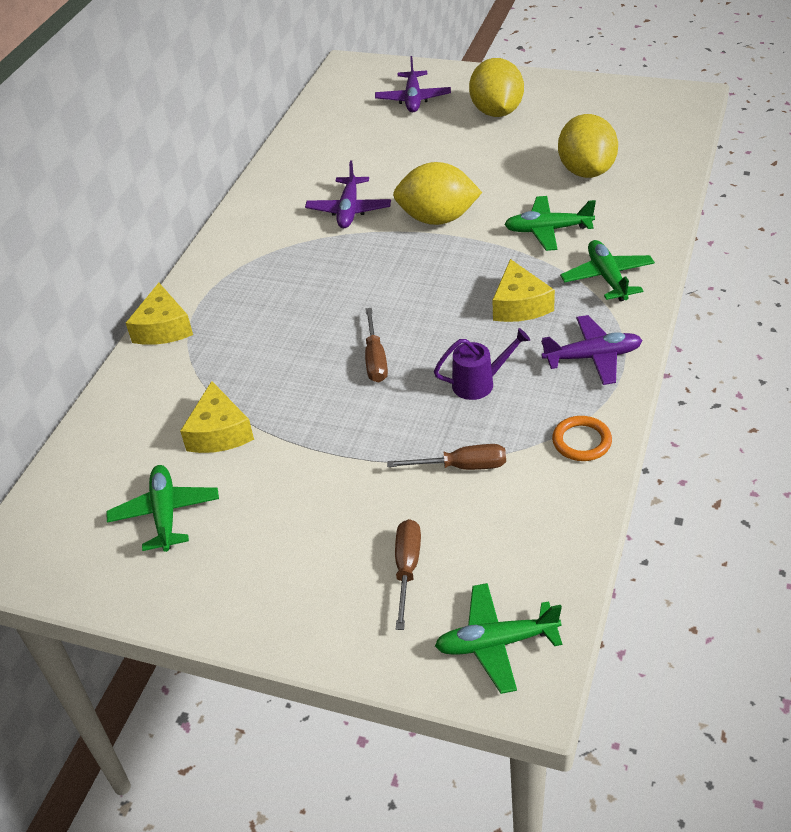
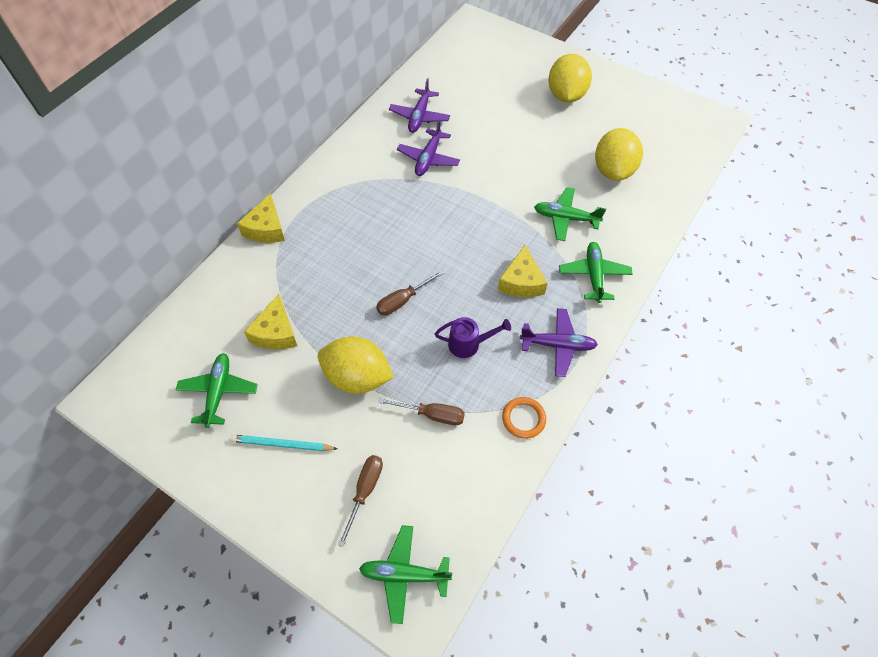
camera: 10 degrees right, 15 degrees up
(275, 548) = (282, 444): none -> turquoise pencil
(375, 359) = (403, 300): brown screwdriver -> brown screwdriver turned 45 degrees clockwise
(413, 99) = (509, 66): purple plane -> purple plane (419, 116)
(437, 219) = (489, 184): yellow lemon -> yellow lemon (357, 377)

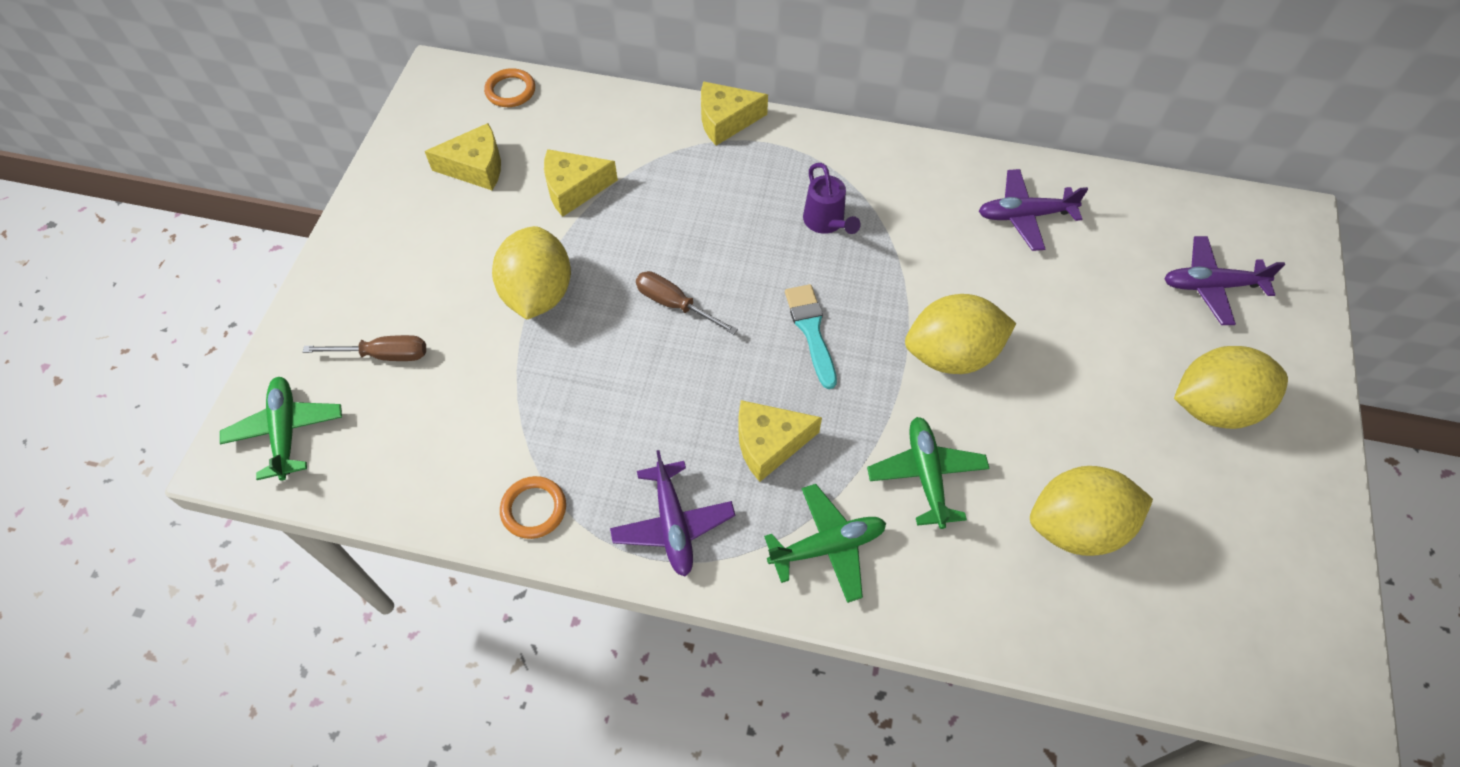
camera: 70 degrees right, 0 degrees up
(154, 351) = (510, 91): none -> orange ring
(218, 392) = (476, 167): green plane -> yellow cheese
(282, 444) = (424, 251): turquoise pencil -> none
(428, 158) = (946, 253): purple plane -> purple plane (1211, 286)
(432, 414) = (508, 394): brown screwdriver -> none
(453, 237) = (811, 331): none -> turquoise brush
(469, 344) = (632, 405): purple watering can -> purple watering can (826, 222)
(496, 181) = (951, 355): none -> yellow lemon

